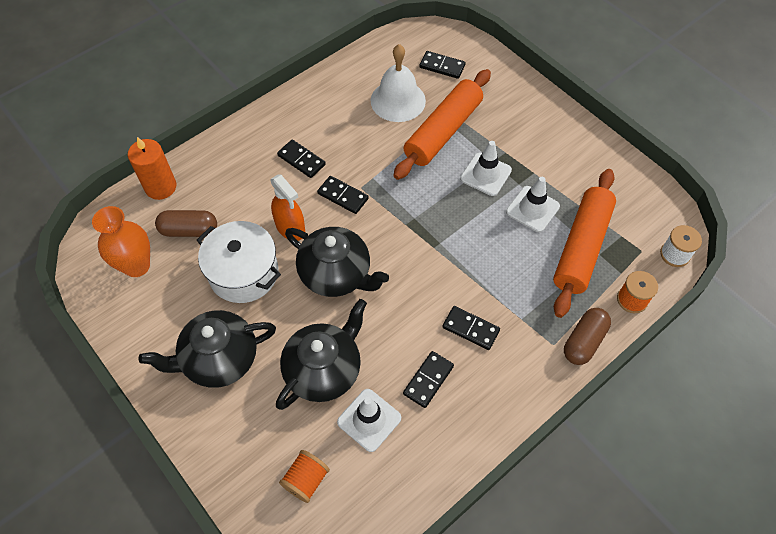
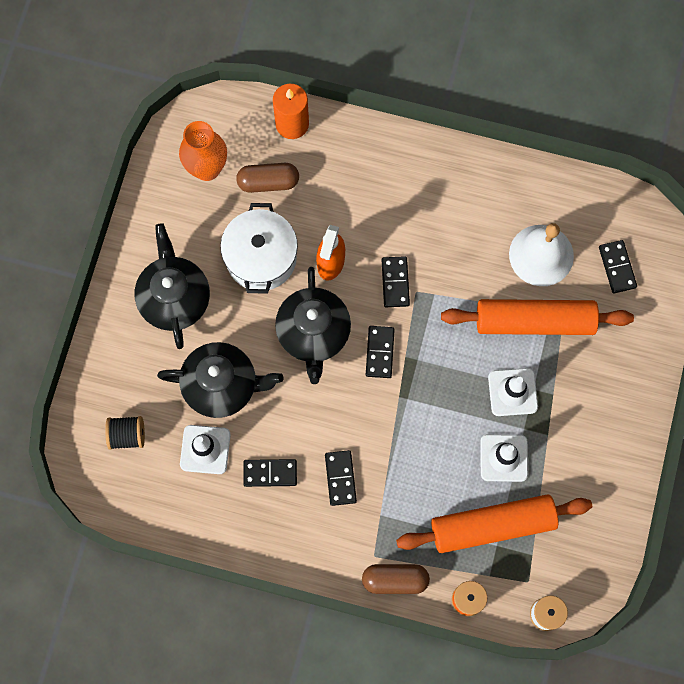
camera: 55 degrees right, 15 degrees up
(189, 230) = (268, 182): brown capsule -> brown capsule turned 60 degrees counterclockwise
(219, 359) = (175, 298): black teapot -> black teapot turned 45 degrees clockwise
(301, 160) = (407, 219): black domino -> black domino (379, 352)
(306, 480) = (127, 435): orange spool -> black spool

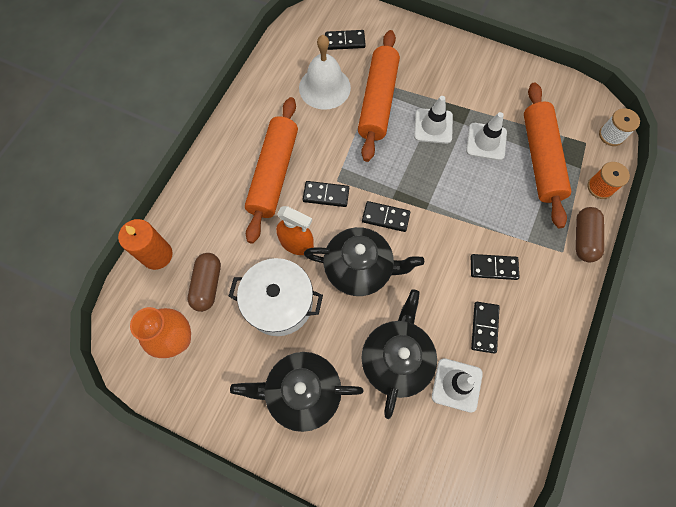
camera: 80 degrees left, 5 degrees down
(127, 435) = (435, 462): black spool -> none
(411, 220) = (273, 173): none -> orange rolling pin

